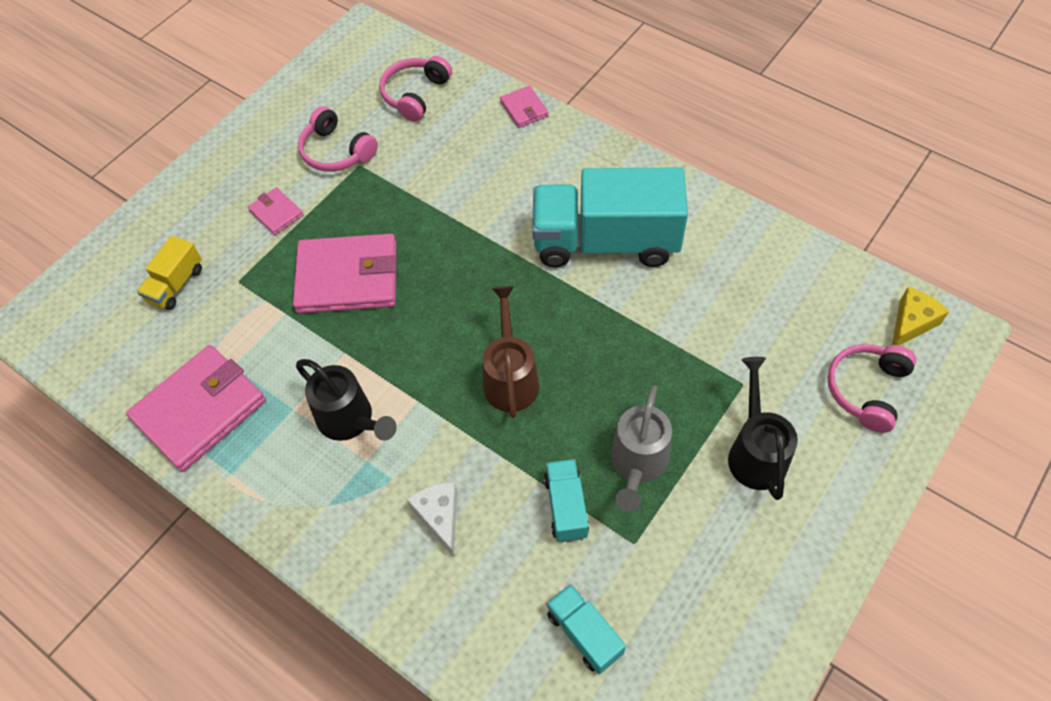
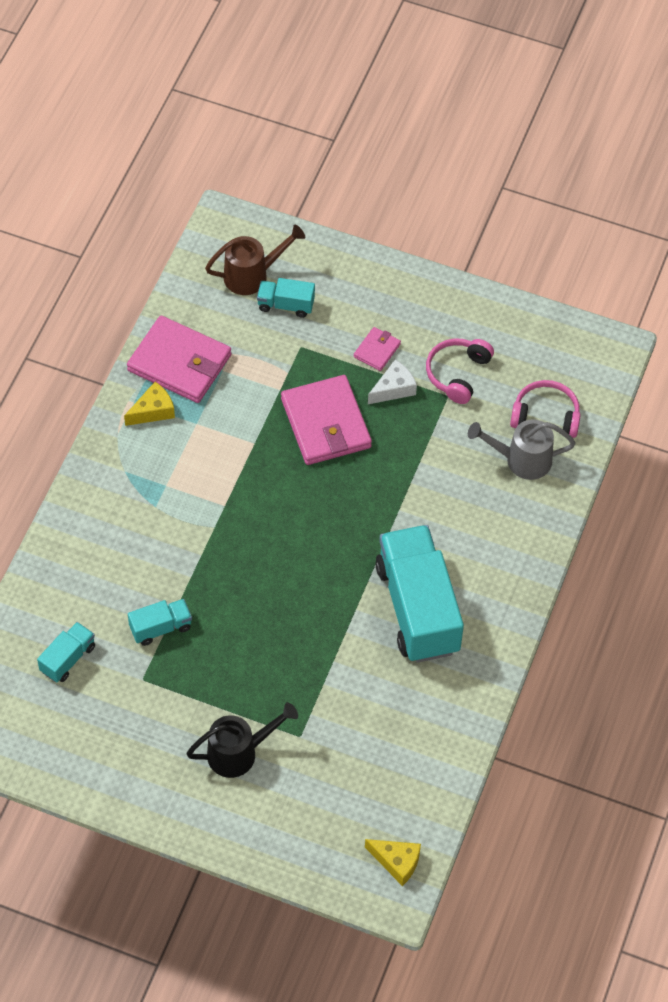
camera: 70 degrees right, 0 degrees up
(176, 284) = (286, 305): yellow truck -> turquoise truck
(254, 454) = (153, 411): none -> yellow cheese
(351, 421) = (196, 465): black watering can -> none
(439, 516) = (133, 546): white cheese -> white cheese (393, 389)
(510, 377) = (262, 565): brown watering can -> brown watering can (252, 275)
(524, 109) = (555, 510): pink wallet -> none
(637, 464) = (207, 670): grey watering can -> grey watering can (521, 460)
(866, 390) = (318, 830): pink headphones -> none

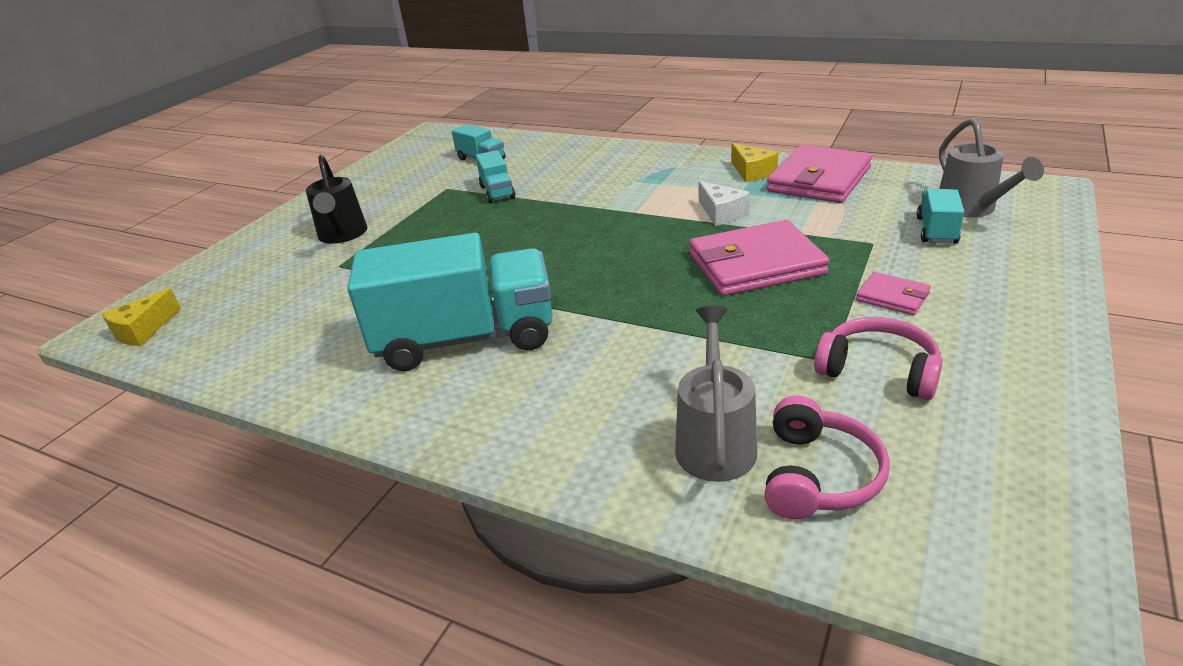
camera: 100 degrees right, 25 degrees down
(252, 275) = (971, 209): brown watering can -> grey watering can
(393, 389) = (828, 312): white cheese -> white cheese (721, 213)

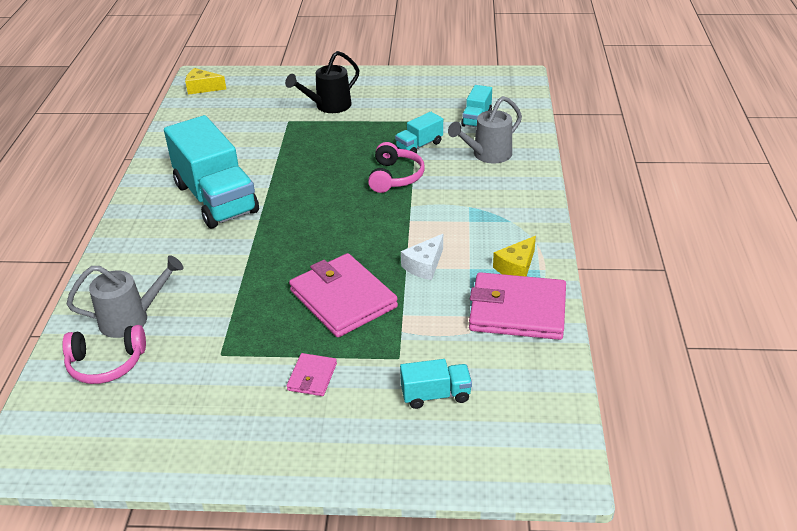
camera: 65 degrees right, 5 degrees up
(878, 370) = (213, 378): pink headphones -> pink headphones (395, 177)
(971, 209) = (491, 416): grey watering can -> grey watering can (487, 155)

